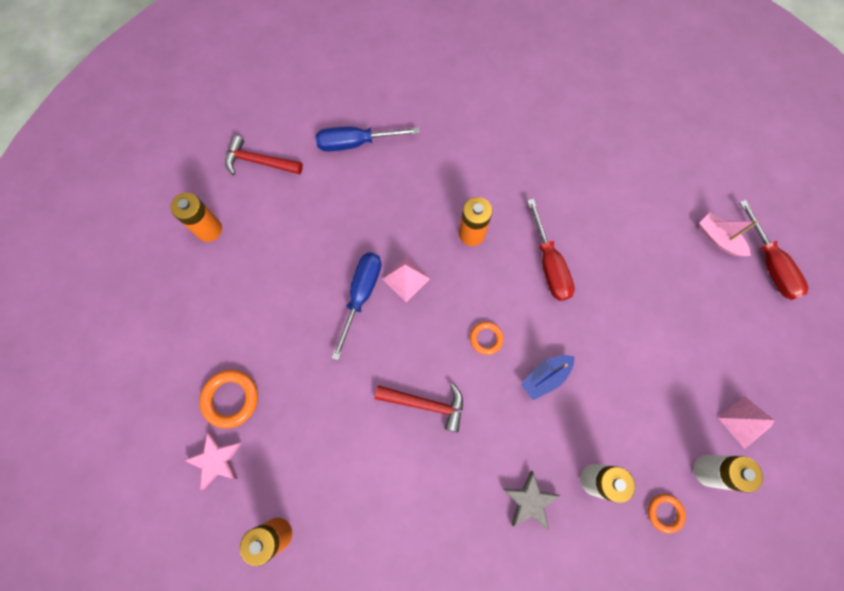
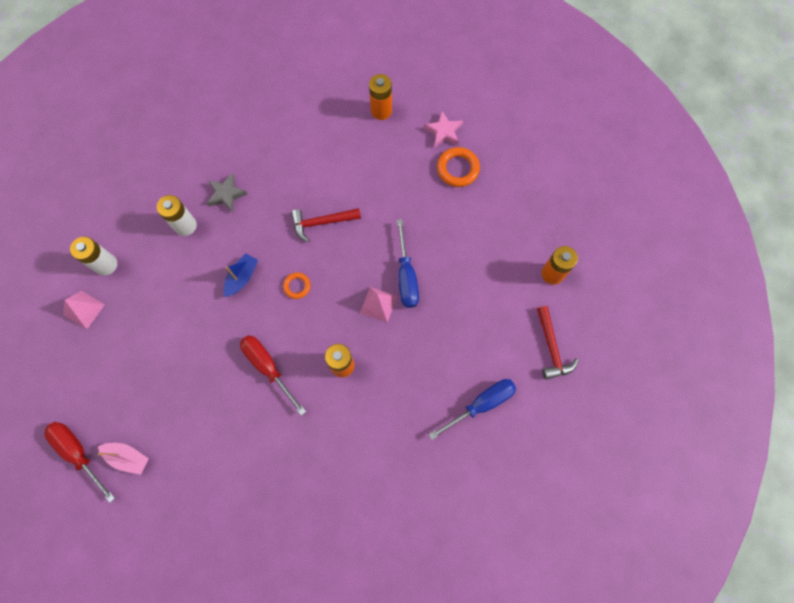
camera: 155 degrees right, 0 degrees up
(259, 162) = (551, 348): red hammer -> red hammer turned 90 degrees clockwise
(664, 512) = (132, 225): orange ring -> none

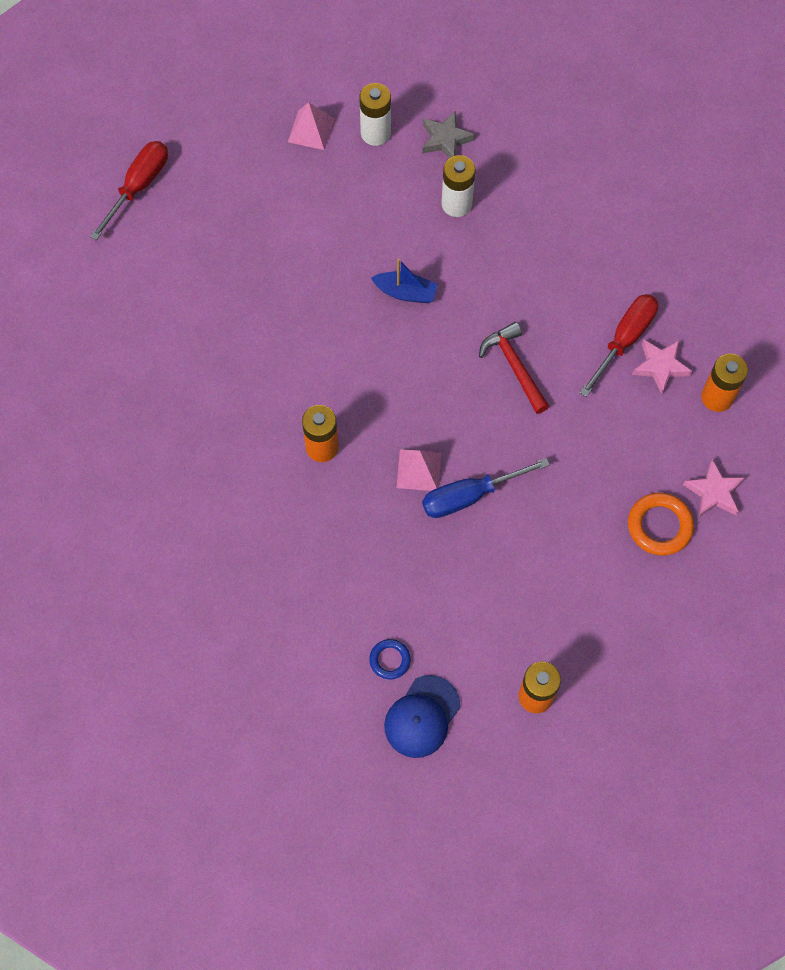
camera: 75 degrees right, 5 degrees down
(128, 457) = (145, 239): pink boat -> none
(226, 194) = (516, 238): grey star -> grey star (445, 139)
(268, 367) = (295, 359): red screwdriver -> red screwdriver (624, 340)
(297, 286) = (414, 362): orange ring -> none
(350, 136) = (660, 366): none -> pink star
(481, 404) = (315, 636): blue screwdriver -> none
(508, 359) = (390, 660): none -> blue ring
(551, 348) = (422, 717): red hammer -> blue cap

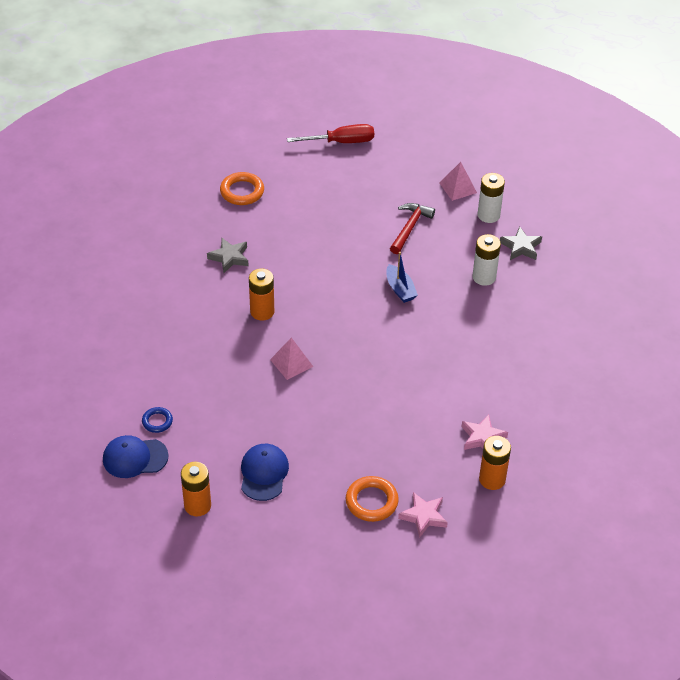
camera: 50 degrees right, 20 degrees down
(123, 340) = (242, 192): none -> orange ring
(213, 423) = (229, 257): none -> grey star
(470, 496) = (298, 396): blue screwdriver -> none
(514, 366) = (405, 367): red hammer -> red hammer (410, 227)
(544, 602) = (264, 473): none -> blue cap
(624, 340) = (481, 409): red screwdriver -> none

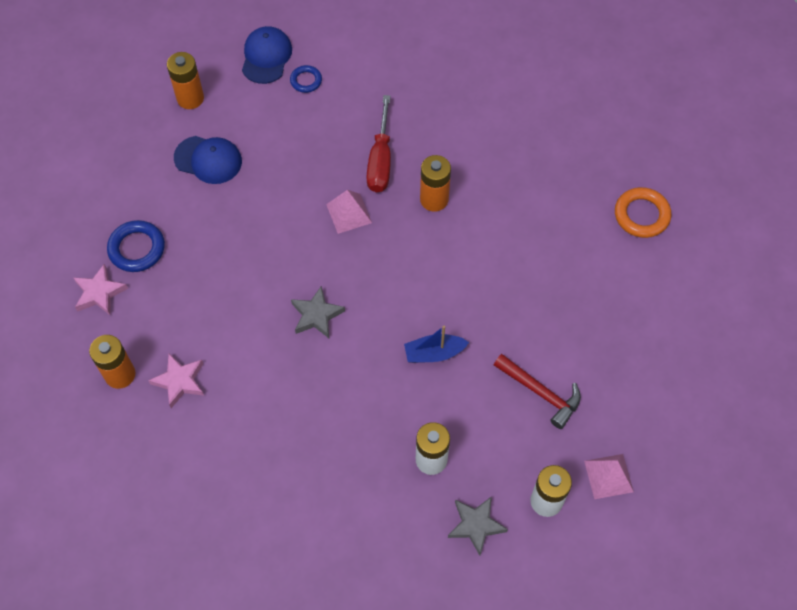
camera: 105 degrees right, 15 degrees up
(229, 257) = (528, 182): grey star -> grey star (316, 315)
(341, 142) = (723, 349): red screwdriver -> red screwdriver (380, 160)
(371, 501) = (137, 249): orange ring -> blue ring

